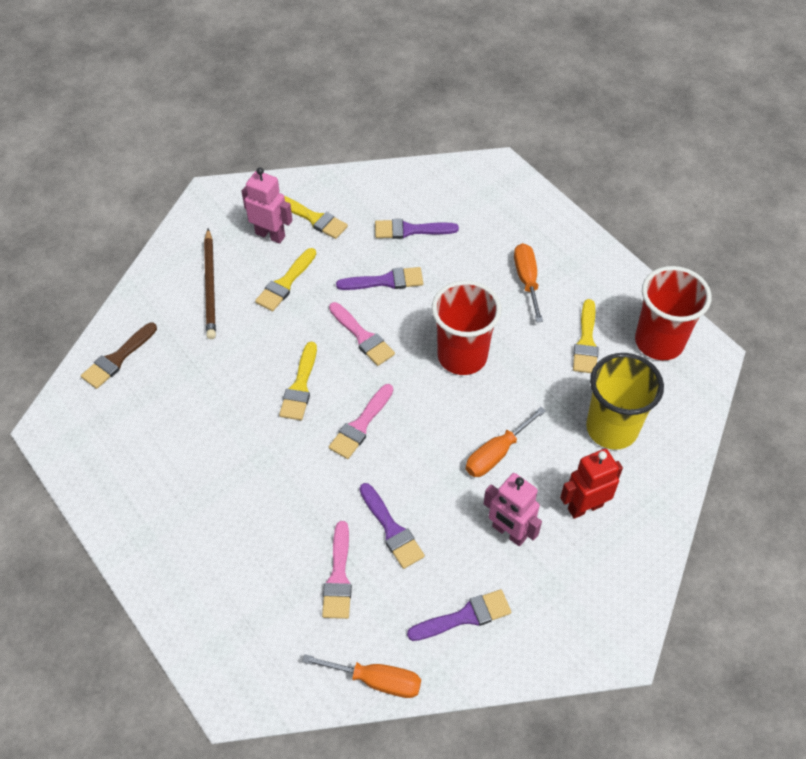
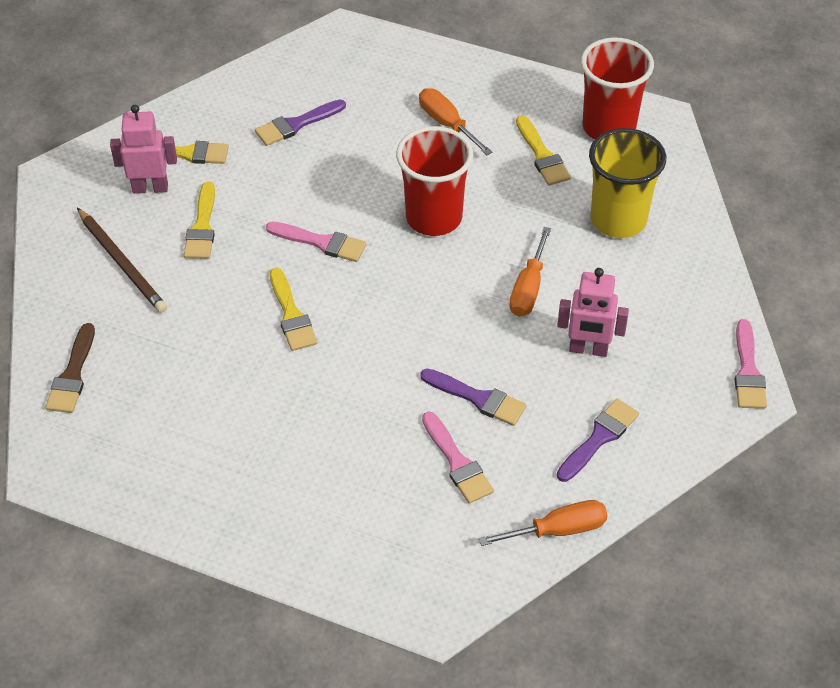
camera: 30 degrees left, 5 degrees down
(360, 425) = (379, 322): pink brush -> pink brush (748, 371)
(385, 281) = (306, 182): purple brush -> none
(585, 507) = (640, 296): red robot -> none

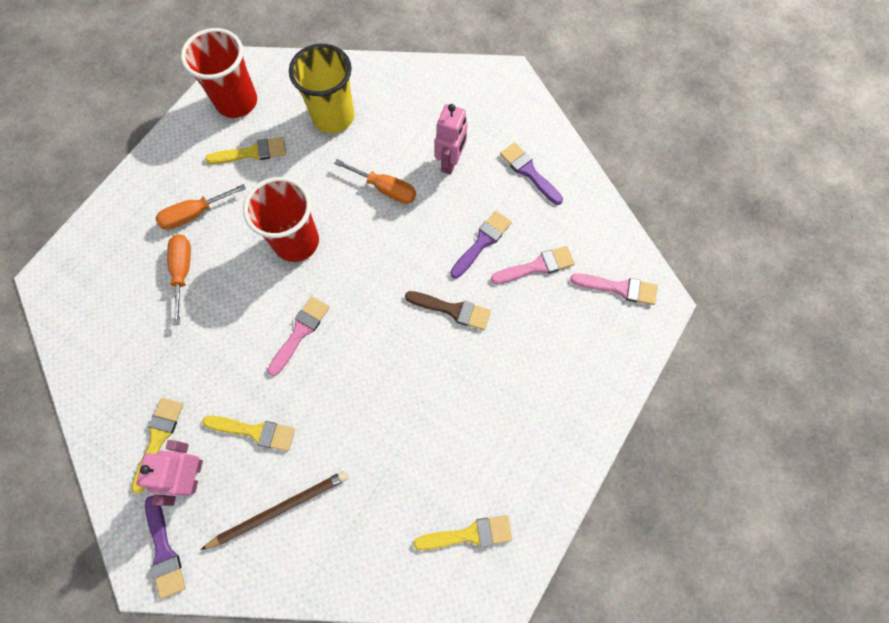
camera: 80 degrees left, 20 degrees up
(72, 375) = (400, 563): brown brush -> brown brush (452, 310)
(291, 315) = (373, 366): yellow brush -> yellow brush (469, 534)
(296, 124) = (154, 335): purple brush -> purple brush (164, 551)
(558, 530) = (601, 212): orange screwdriver -> orange screwdriver (183, 272)
(748, 371) = (487, 72): pink brush -> pink brush (619, 288)

